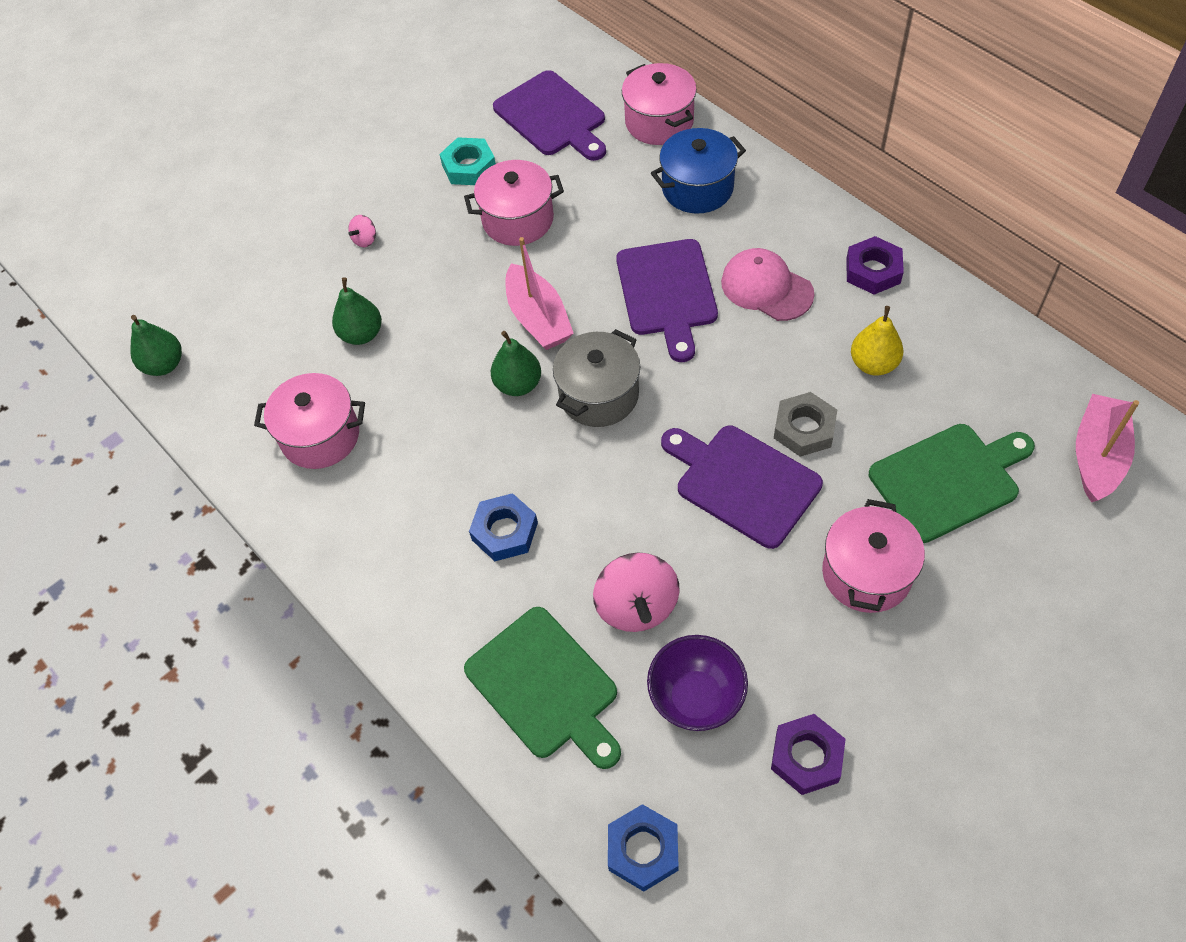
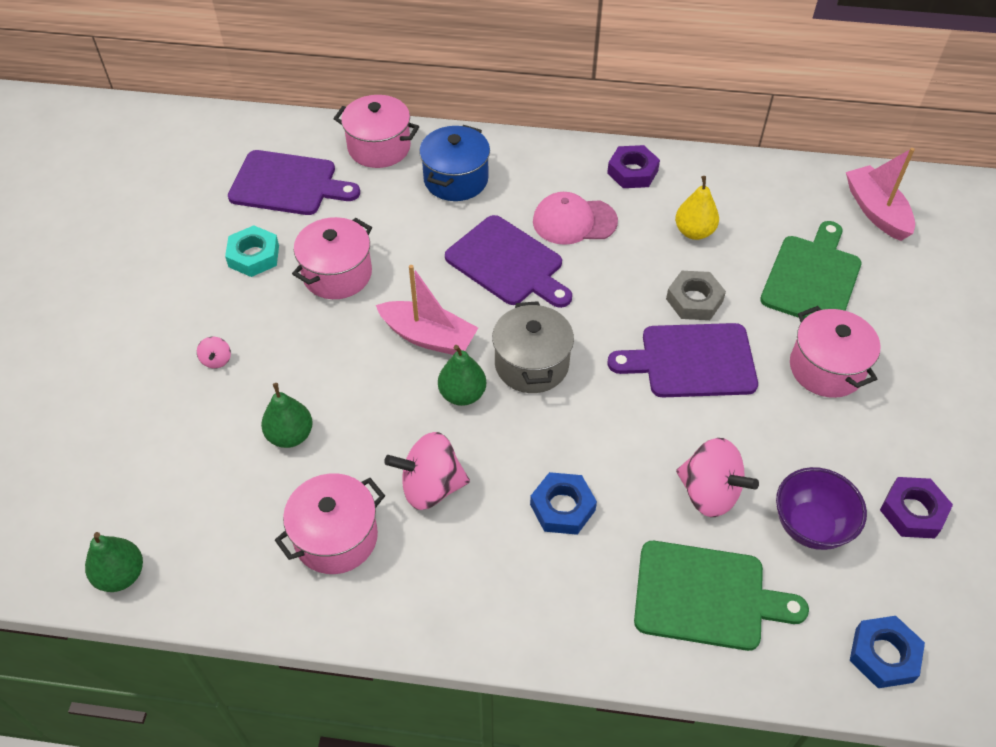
camera: 45 degrees left, 5 degrees down
(422, 444) = (431, 487): none -> pink spinning top

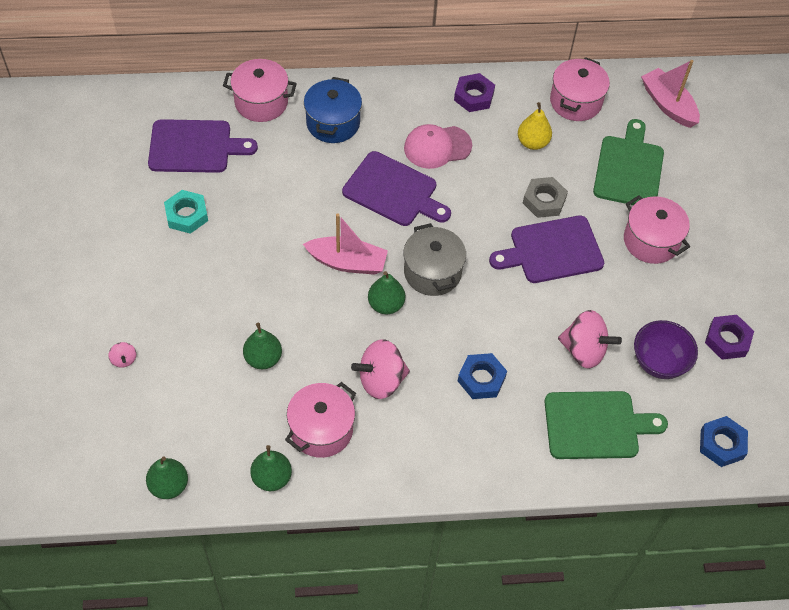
camera: 15 degrees left, 5 degrees up
(216, 360) = (185, 308): pink spinning top -> pink spinning top (124, 359)
(253, 589) = (272, 478): none -> green pear
(337, 274) = (260, 220): pink pot -> pink pot (575, 102)

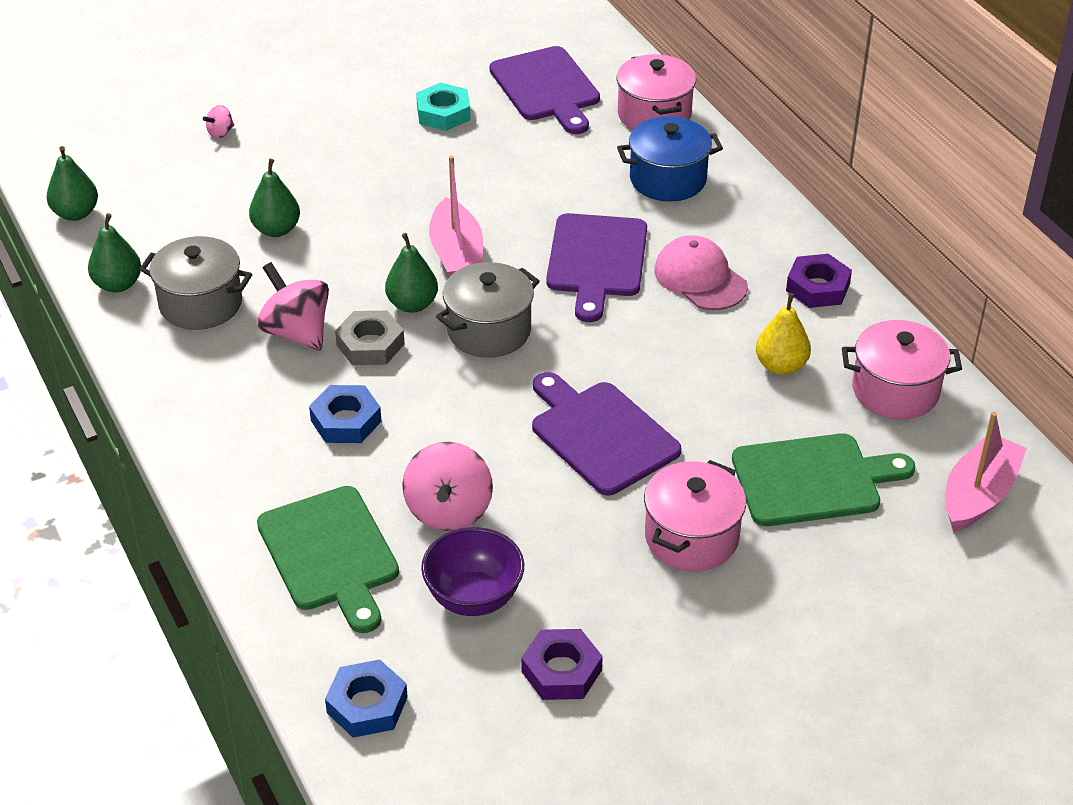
camera: 70 degrees right, 15 degrees down
(321, 430) = (201, 304): pink pot -> grey pot
(544, 201) = (684, 404): grey nut -> grey nut (370, 344)

